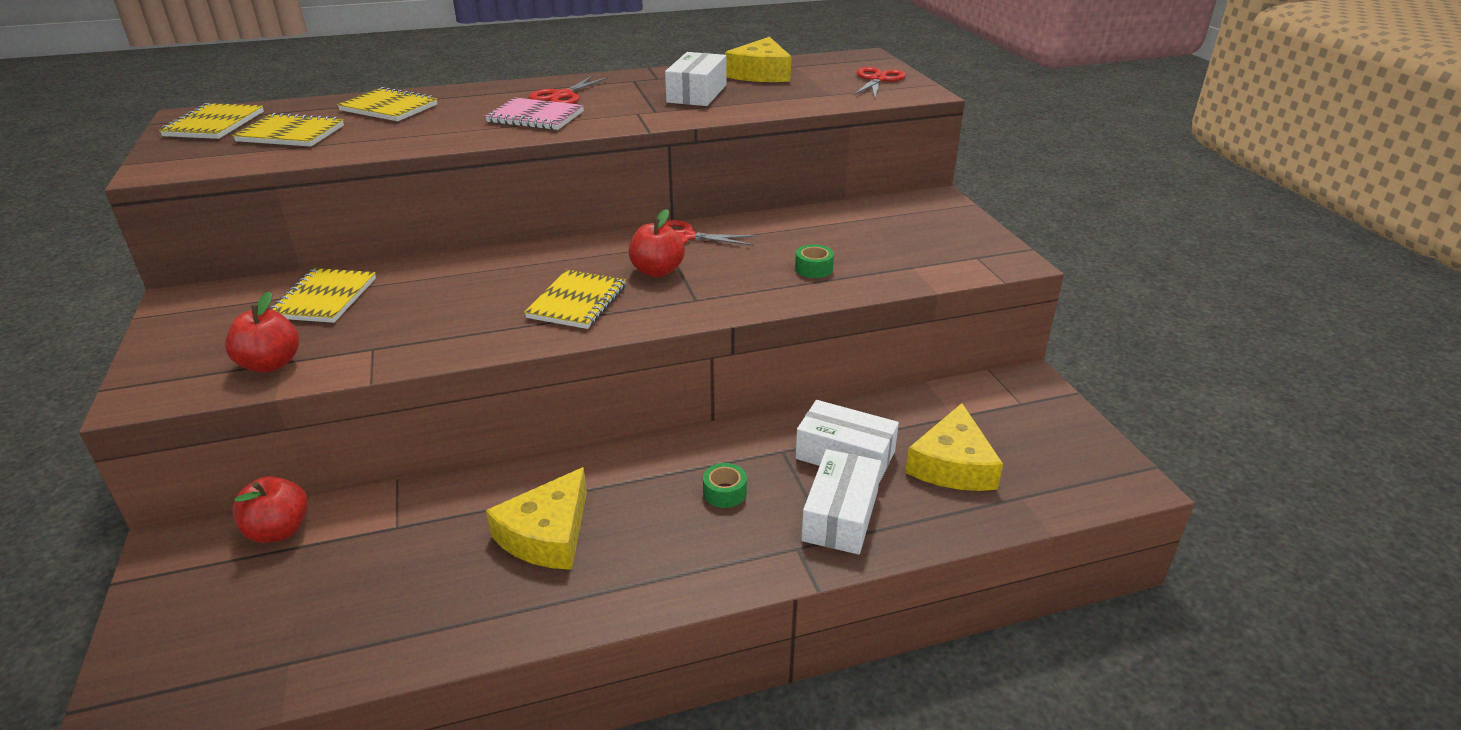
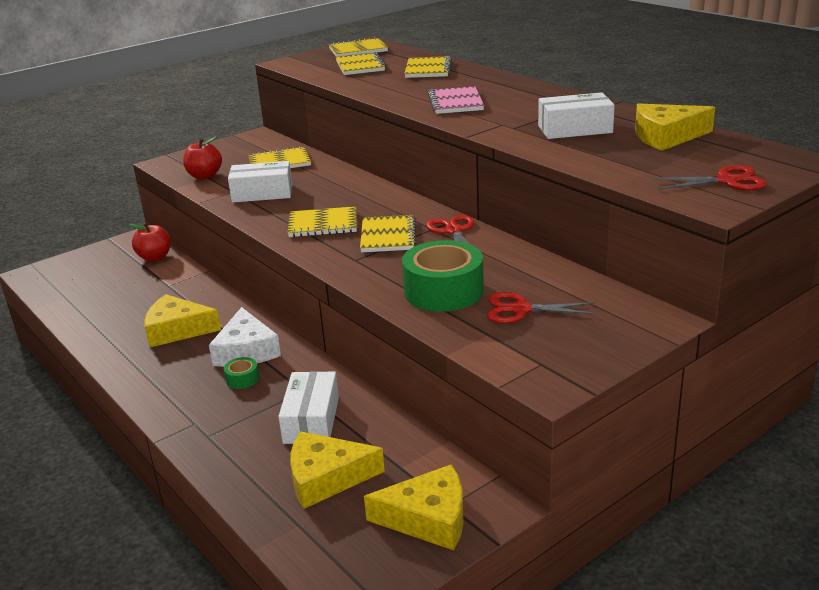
camera: 70 degrees right, 5 degrees down
(563, 96) = (510, 97): red scissors -> red scissors (520, 309)
(657, 271) = (388, 236): red apple -> yellow notebook
(659, 479) = (246, 350): none -> white cheese
(813, 268) = (443, 291): green tape -> green tape, size x2.27
(840, 515) = (237, 434): white box -> white box (262, 193)
(1036, 418) = (428, 518): none -> yellow cheese

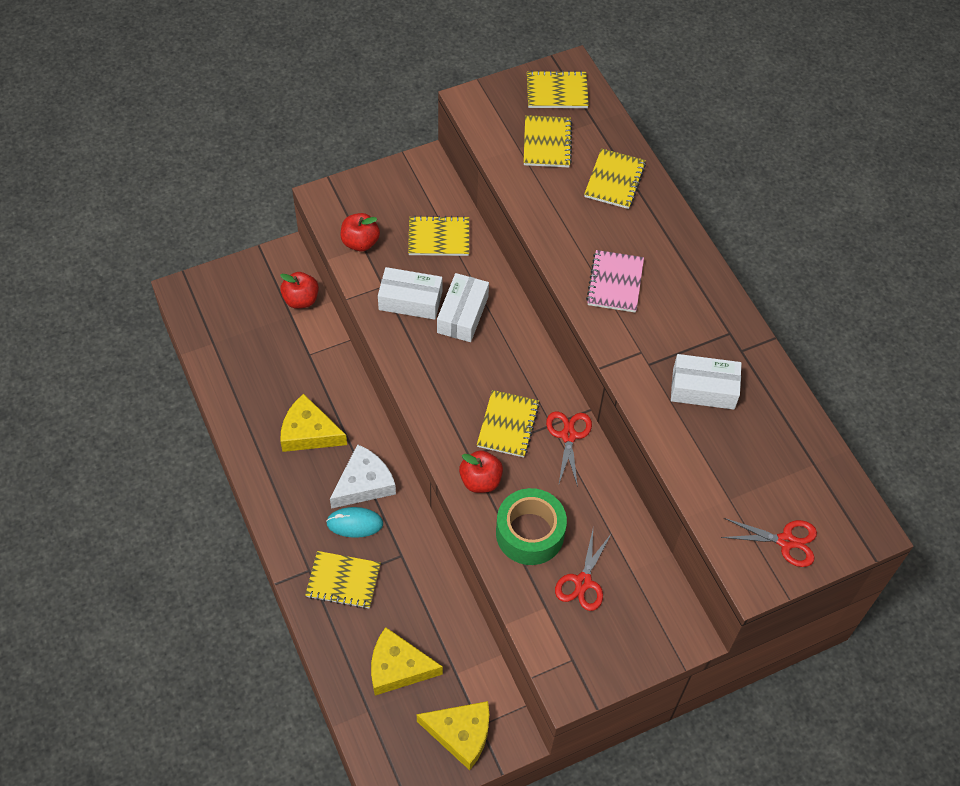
camera: 10 degrees right, 30 degrees up
(242, 379) = (354, 523): green tape -> turquoise mouse
(246, 350) = (364, 483): white cheese -> white cheese turned 135 degrees counterclockwise
(311, 420) = (400, 596): white box -> white box (462, 314)
(323, 224) = (455, 383): yellow notebook -> yellow notebook (343, 581)
(373, 270) = (480, 480): none -> red apple
(520, 309) = (583, 582): red scissors -> red scissors turned 90 degrees counterclockwise
(666, 136) = (778, 435): yellow cheese -> none

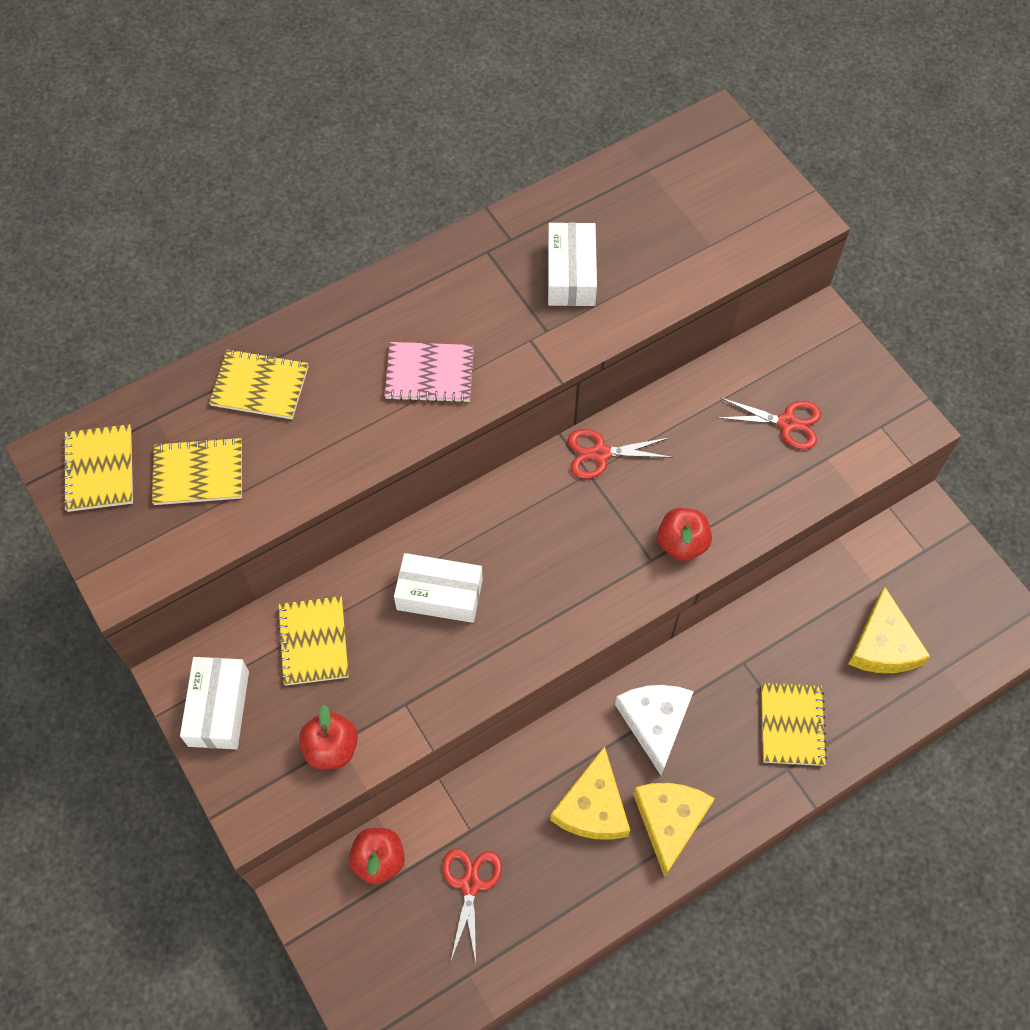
camera: 95 degrees left, 5 degrees up
(354, 523) = (712, 724): turquoise mouse -> none
(364, 483) = (655, 722): white cheese -> white cheese turned 45 degrees clockwise
(410, 300) = (425, 664): white box -> white box (218, 708)
(461, 734) = (940, 568): yellow cheese -> yellow cheese (670, 821)
(508, 425) = (598, 521): yellow notebook -> none
(530, 533) = (739, 482): green tape -> none
(786, 541) = (749, 193): red scissors -> red scissors (470, 884)

